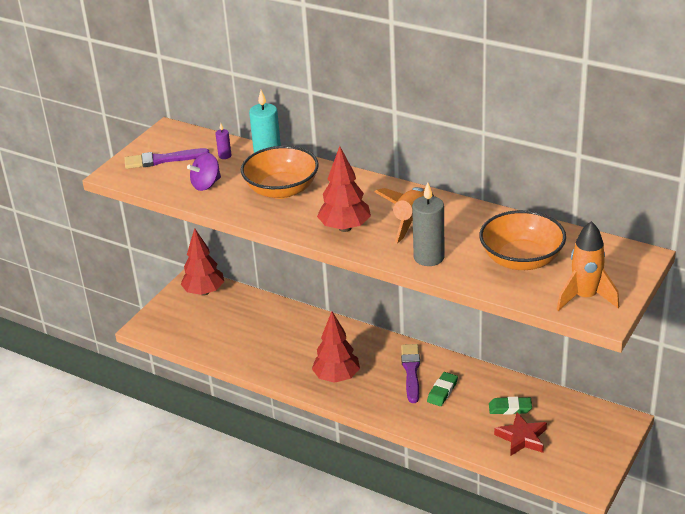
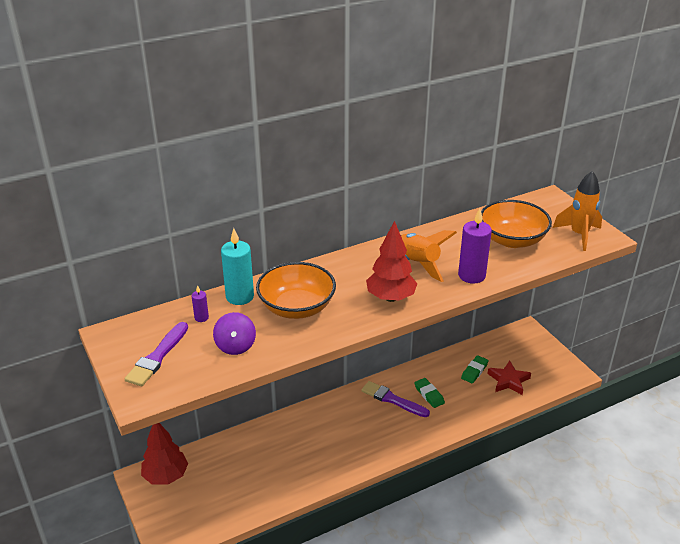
camera: 60 degrees left, 0 degrees up
(337, 377) = (362, 443): red tree -> none
(429, 257) = (471, 275): grey candle -> purple candle

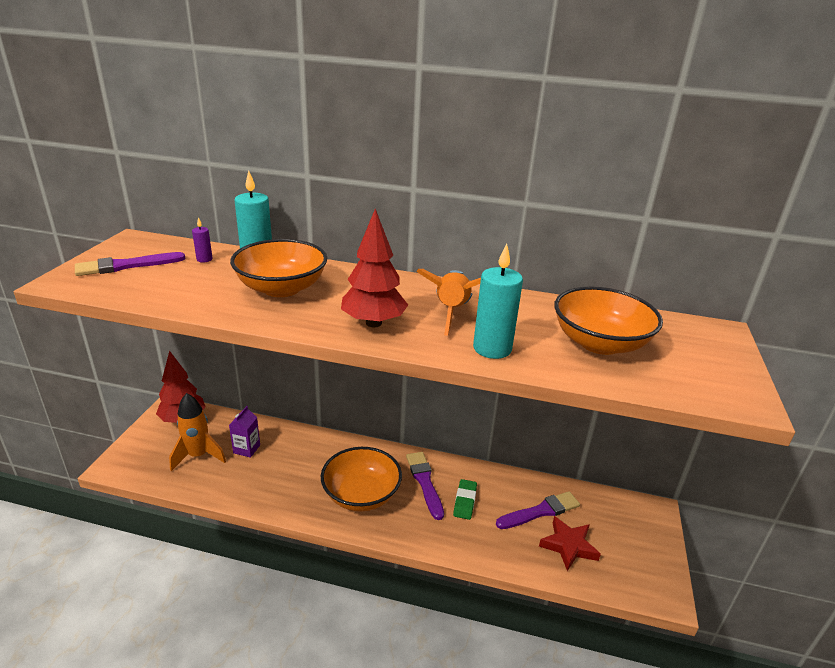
camera: 40 degrees right, 5 degrees down
(235, 346) = (184, 287): purple spinning top -> none
(248, 461) = (246, 449): none -> purple carton
(366, 434) = (361, 495): none -> orange bowl
(471, 275) = (492, 348): purple candle -> turquoise candle
(474, 371) = (540, 511): green eraser -> purple brush
(579, 235) = (705, 380): orange rocket -> orange rocket (198, 456)

